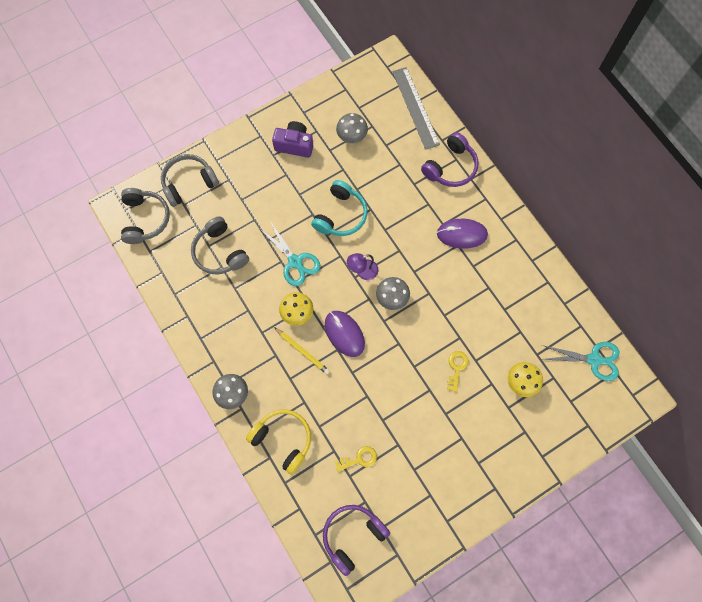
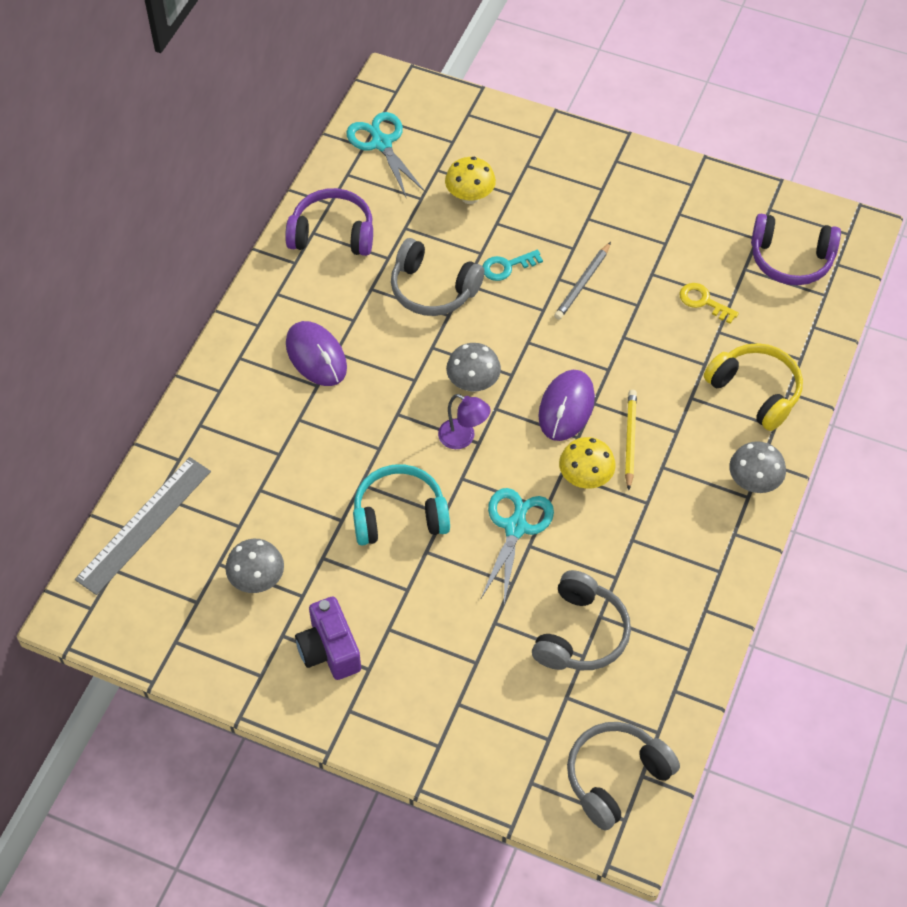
camera: 125 degrees left, 15 degrees down
(189, 183) = (508, 757): grey headphones -> grey headphones (433, 289)
(283, 440) = (755, 391): yellow headphones -> yellow headphones turned 135 degrees clockwise
(417, 400) = (582, 283): none -> grey pencil
(450, 167) = (218, 424): purple headphones -> purple headphones (332, 234)
(456, 367) = (507, 266): yellow key -> turquoise key

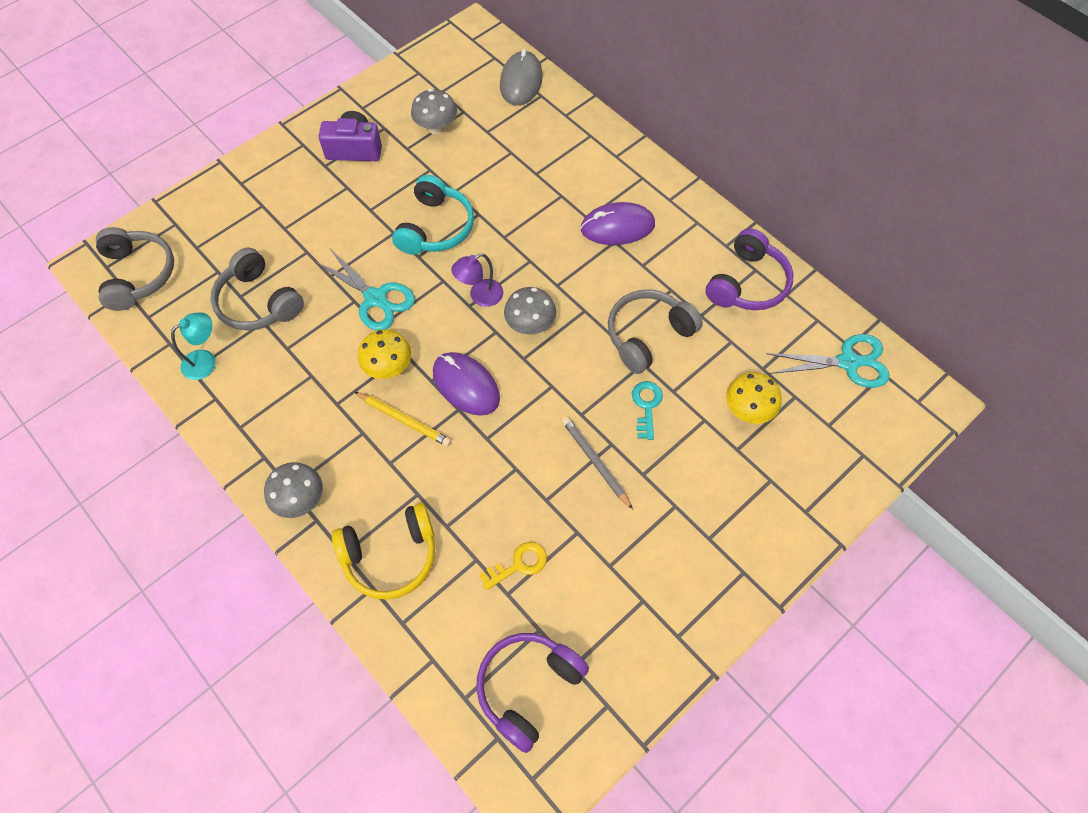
camera: 115 degrees right, 5 degrees up
(144, 524) = (521, 81): grey ruler -> grey mouse
(672, 643) = (206, 361): none -> turquoise lamp

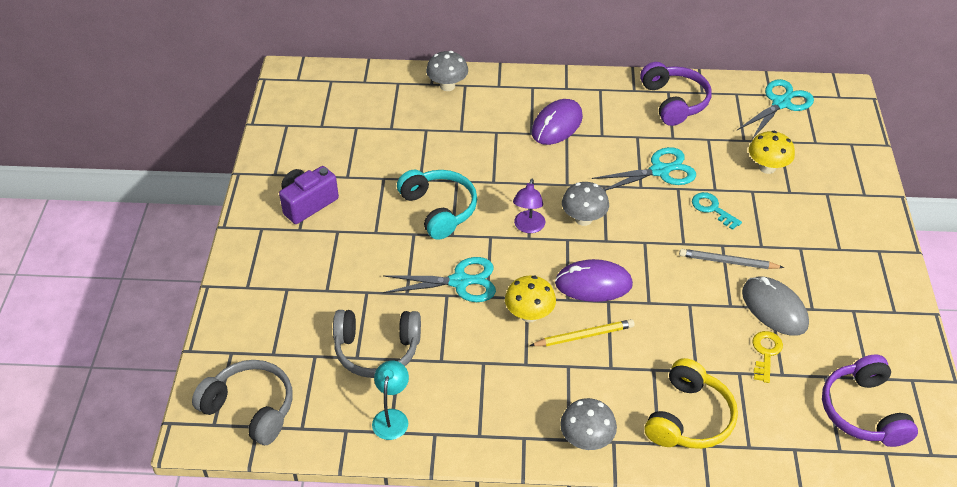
camera: 45 degrees left, 15 degrees down
(436, 128) = (351, 150): grey mushroom -> grey mushroom (447, 86)
(521, 81) = (371, 83): grey mouse -> grey mouse (774, 308)
(648, 335) = (660, 171): grey headphones -> turquoise scissors

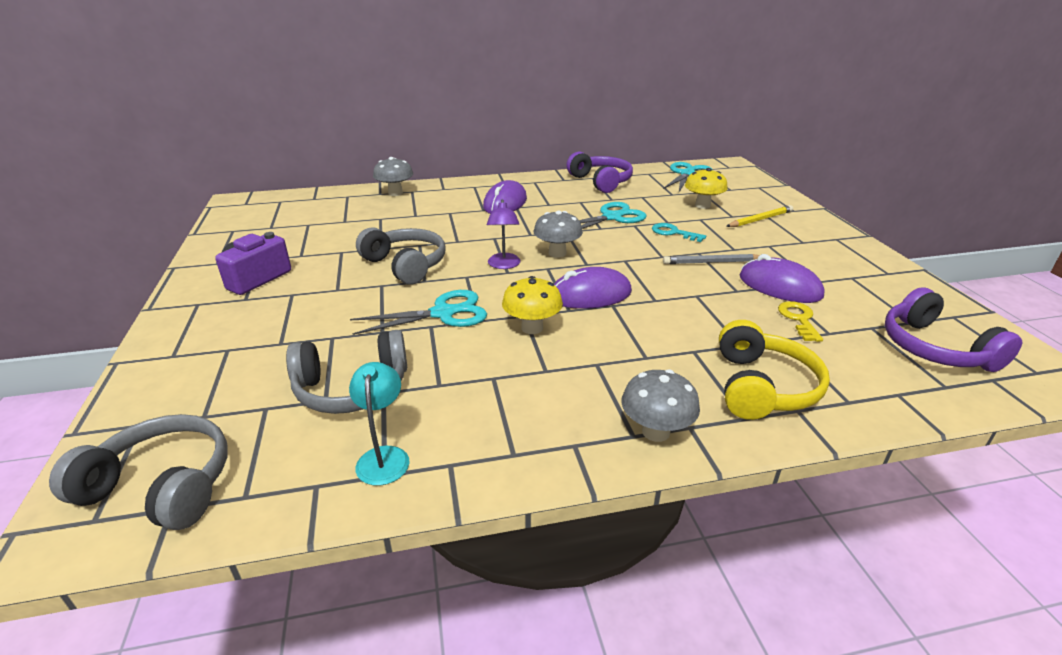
camera: 15 degrees left, 15 degrees down
(439, 209) = (405, 265): turquoise headphones -> grey headphones
(584, 336) = (602, 335): yellow pencil -> yellow pencil (760, 219)
(774, 308) = (779, 286): grey mouse -> purple mouse

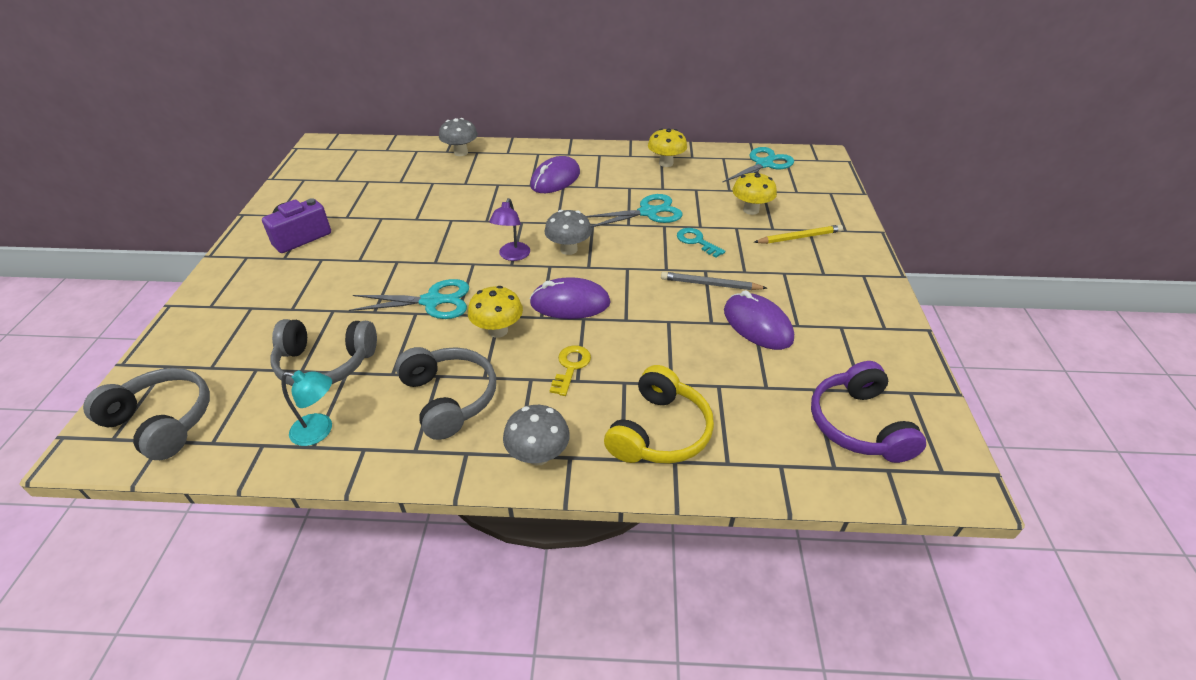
camera: 15 degrees right, 10 degrees up
(384, 456) = (319, 431): turquoise lamp -> turquoise lamp turned 90 degrees clockwise
(405, 265) = (427, 242): grey headphones -> grey headphones (449, 398)
(600, 182) = (666, 163): purple headphones -> yellow mushroom
(799, 319) = (748, 366): yellow key -> yellow key (571, 367)

